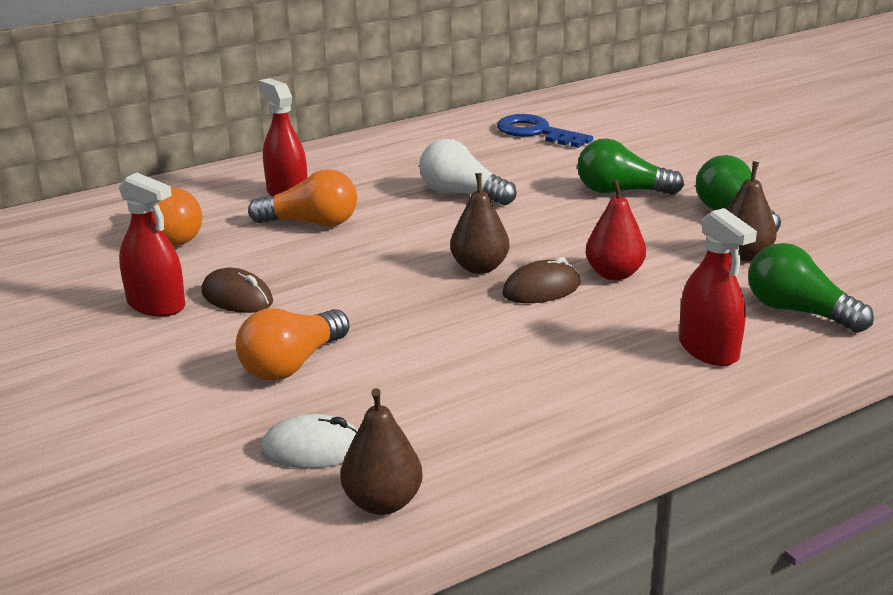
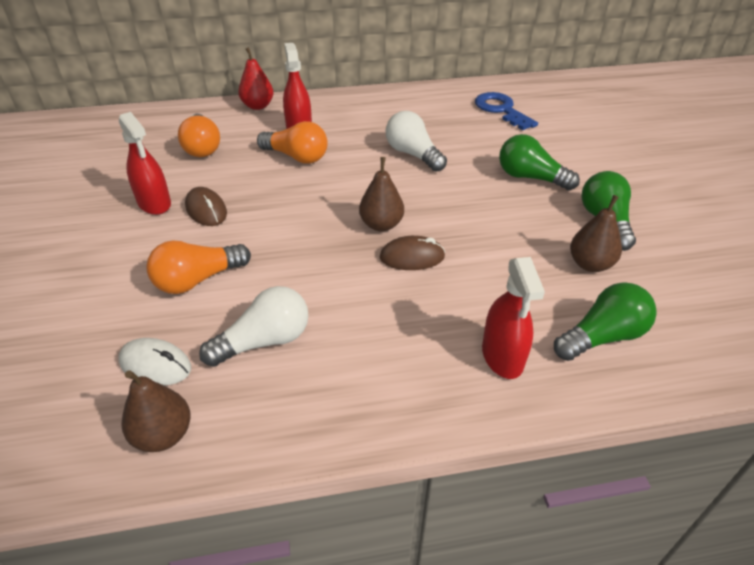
camera: 20 degrees right, 15 degrees up
(430, 399) = (264, 341): none -> white light bulb
(614, 274) = (475, 257): red pear -> red pear (258, 106)
(798, 311) = (602, 337): green light bulb -> green light bulb turned 90 degrees clockwise

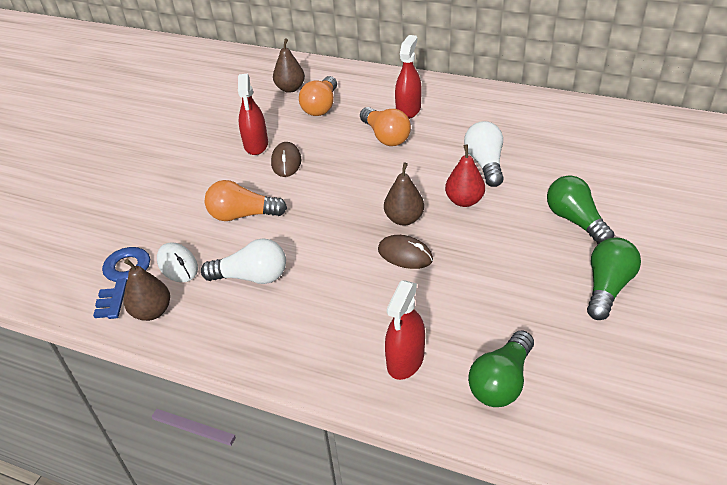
camera: 35 degrees right, 0 degrees up
(258, 106) = (391, 79): red pear -> red pear (464, 201)
(501, 110) = (612, 142): blue key -> blue key (123, 278)
(590, 264) = (552, 319): brown pear -> brown pear (290, 88)
(602, 337) = (501, 382): green light bulb -> green light bulb turned 120 degrees clockwise

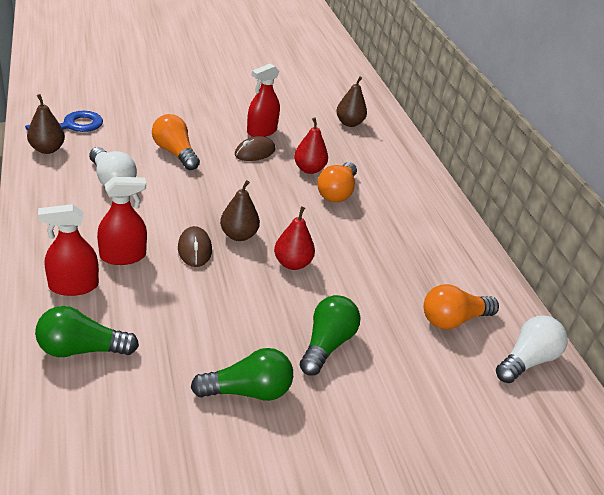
camera: 45 degrees right, 5 degrees down
(177, 265) = (100, 143): white mouse -> none
(321, 106) = (342, 146): orange light bulb -> orange light bulb (453, 320)
(340, 139) = (309, 169): none -> red pear
(408, 110) = (387, 194): red spray bottle -> red spray bottle (123, 256)
(485, 163) = (356, 262): white light bulb -> white light bulb (527, 360)

